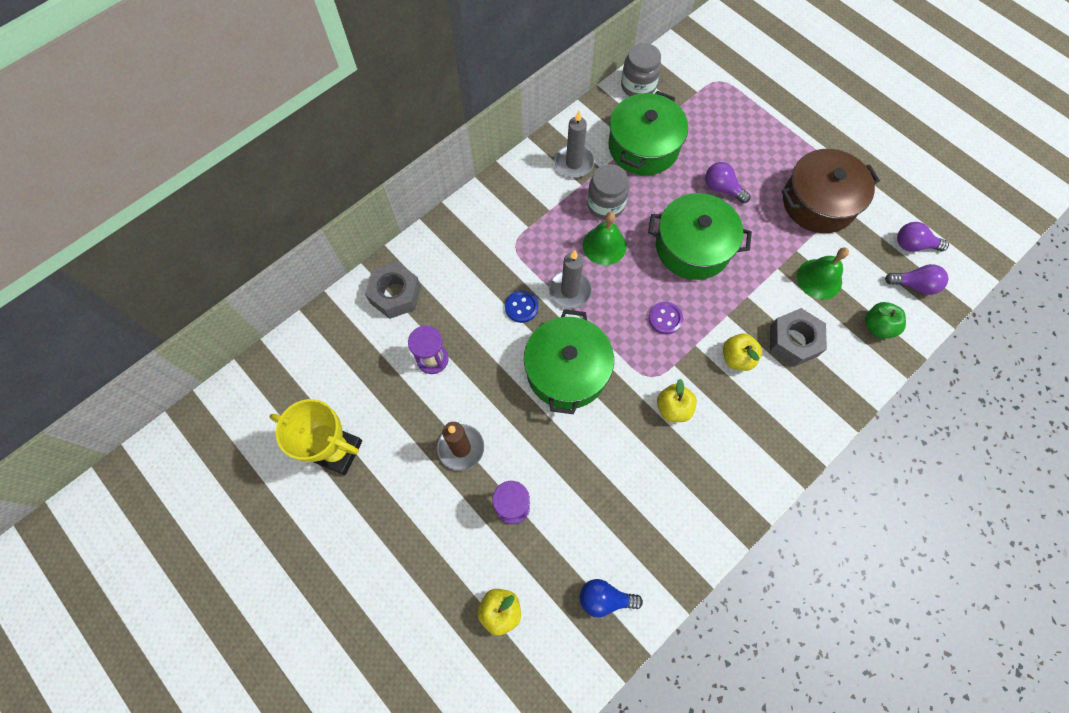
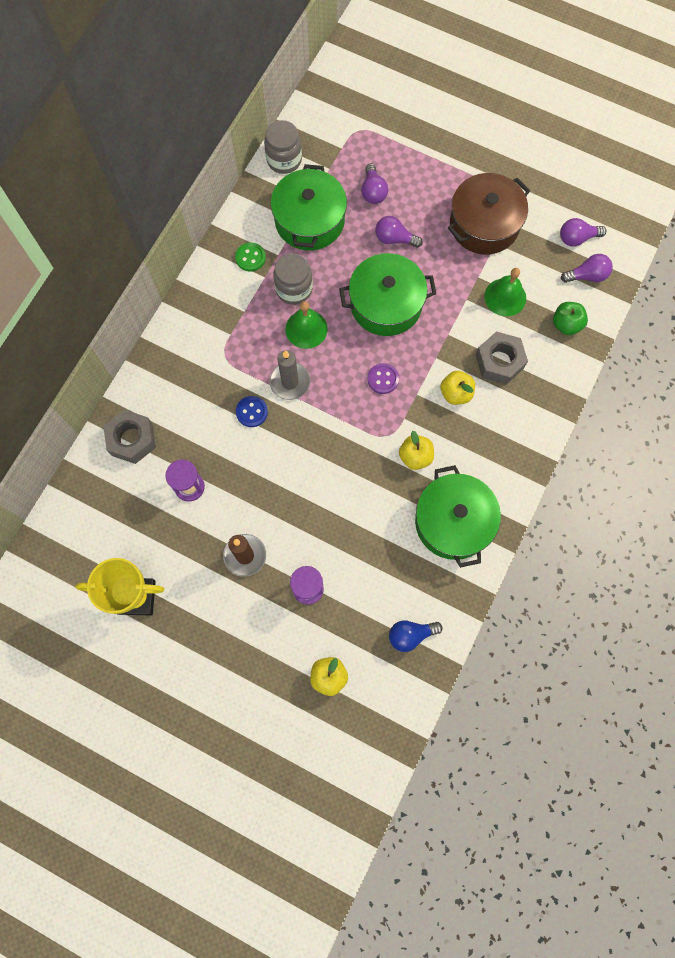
camera: 20 degrees left, 5 degrees up
(567, 370) = (313, 455): green pot -> green pot (453, 522)
(574, 163) = (250, 258): grey candle -> green button
(715, 139) = (373, 191): none -> purple light bulb

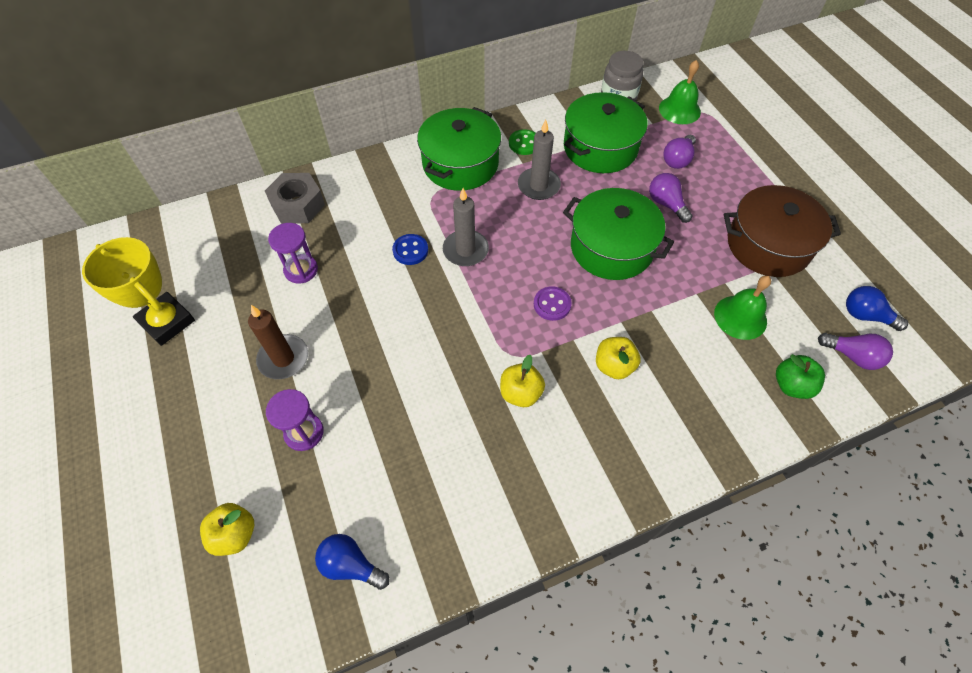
camera: 40 degrees right, 15 degrees down
(294, 289) = (538, 186): grey jar -> grey candle
(306, 329) = (520, 220): green bell -> green bell (679, 110)
(453, 522) = (502, 485): green pot -> green pot (460, 164)
(499, 362) = (685, 369): grey nut -> none
(577, 238) = (865, 316): purple light bulb -> blue light bulb

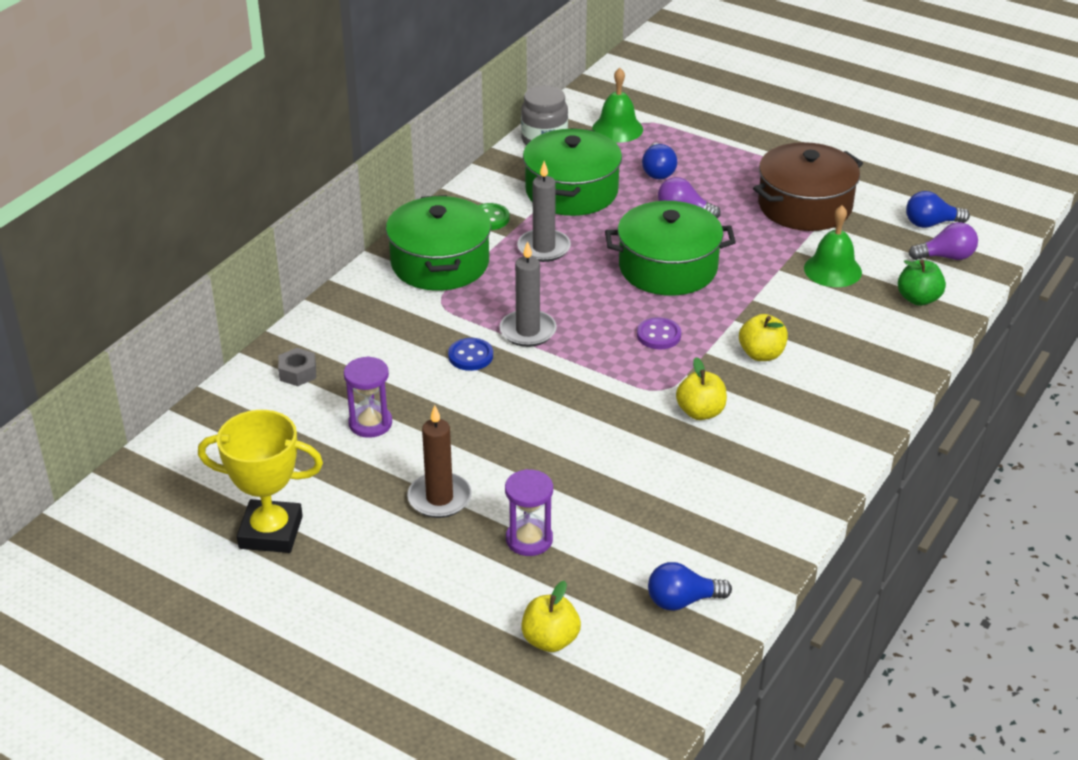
camera: 35 degrees left, 20 degrees down
(298, 205) = (298, 373): grey nut -> grey nut, size x0.57
(677, 159) = (658, 171): purple light bulb -> blue light bulb

